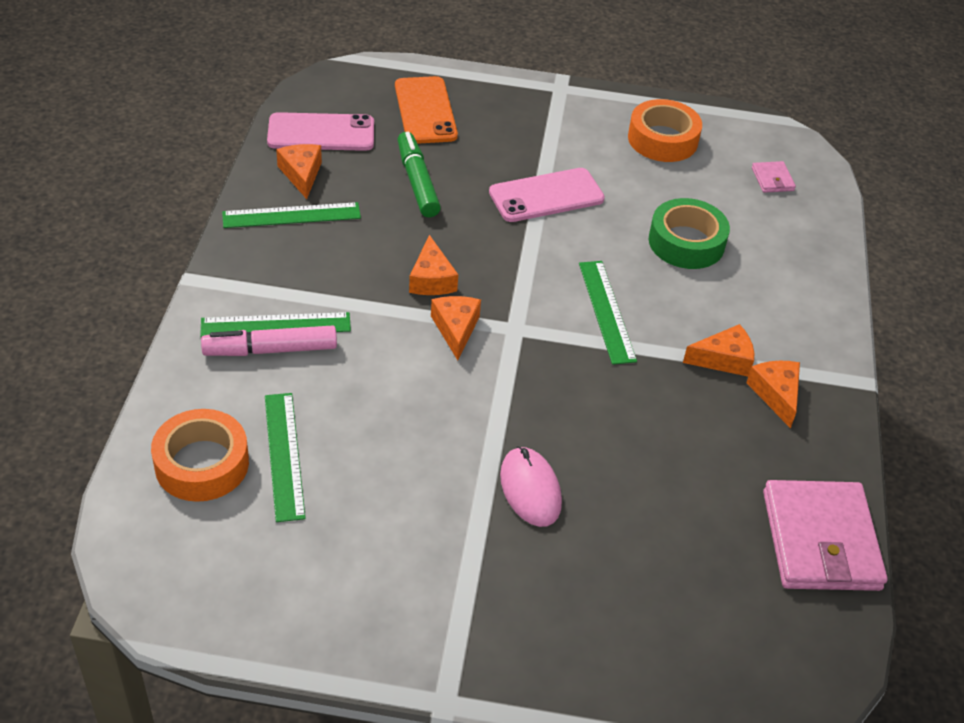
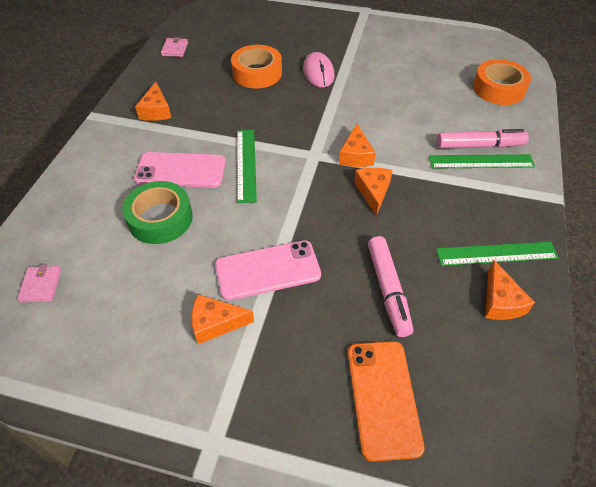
camera: 170 degrees left, 5 degrees up
(284, 455) = (454, 91): green ruler -> none
(321, 133) = (495, 361): pink phone -> pink phone (181, 170)
(417, 182) = (388, 290): green marker -> pink marker
(662, 139) = (124, 344): orange tape -> orange tape (257, 73)
(724, 359) = (178, 131): orange cheese -> orange cheese (215, 323)
(820, 540) = (175, 49): pink wallet -> pink wallet, size x0.43

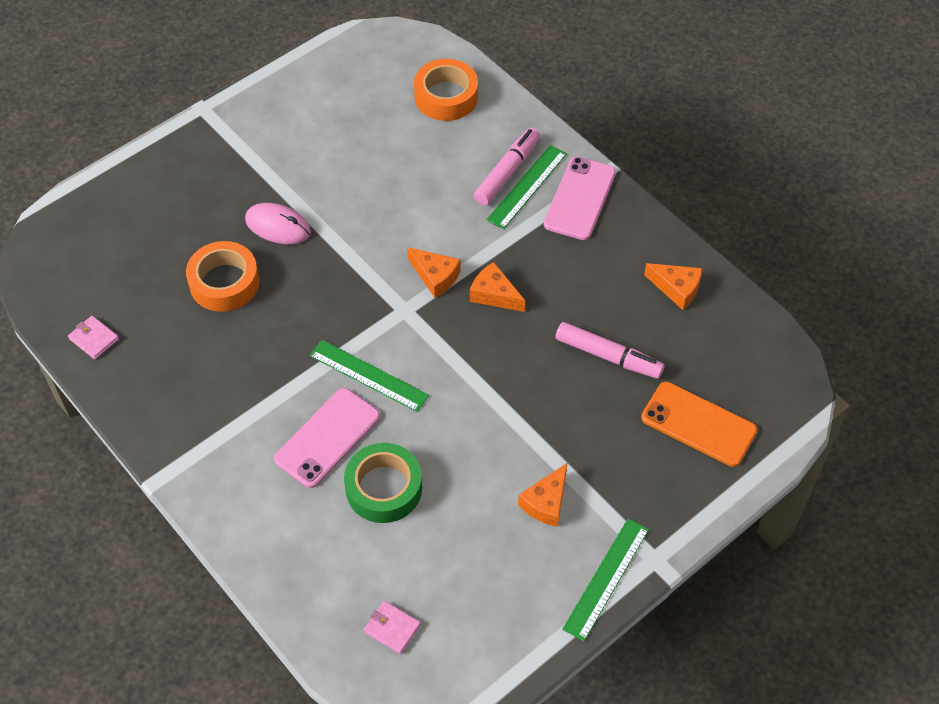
camera: 55 degrees left, 5 degrees up
(156, 111) = (203, 415): orange cheese -> none
(267, 270) = (519, 432): pink phone -> pink phone (579, 198)
(496, 254) = (632, 256): green ruler -> green ruler (606, 578)

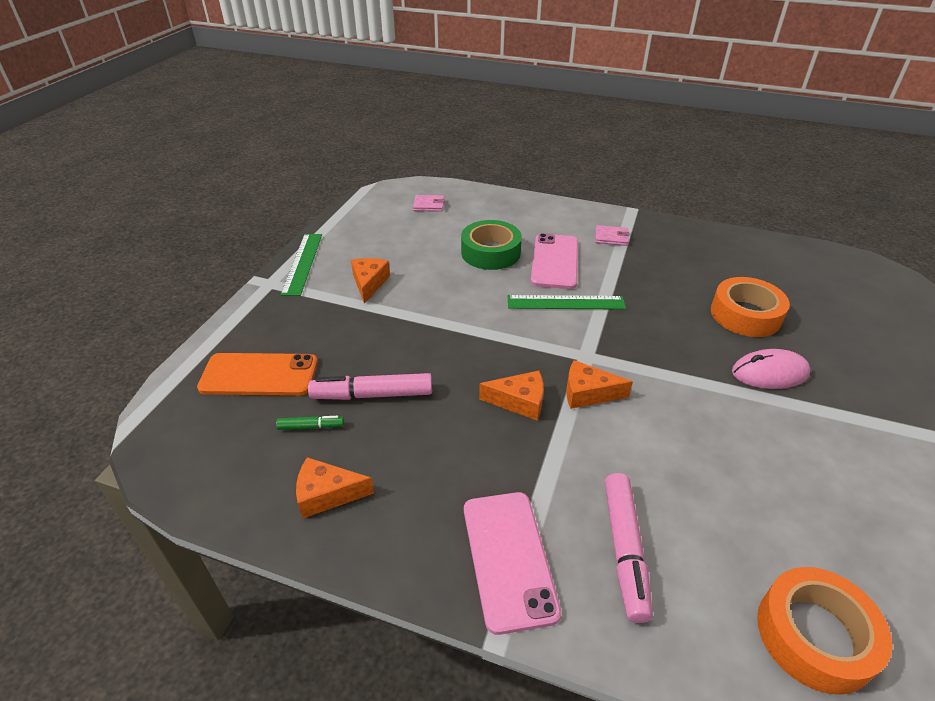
camera: 150 degrees right, 15 degrees down
(94, 339) = (772, 251): pink wallet -> pink wallet (611, 237)
(527, 187) = (584, 541): green ruler -> none
(670, 349) = (311, 427): none -> green marker

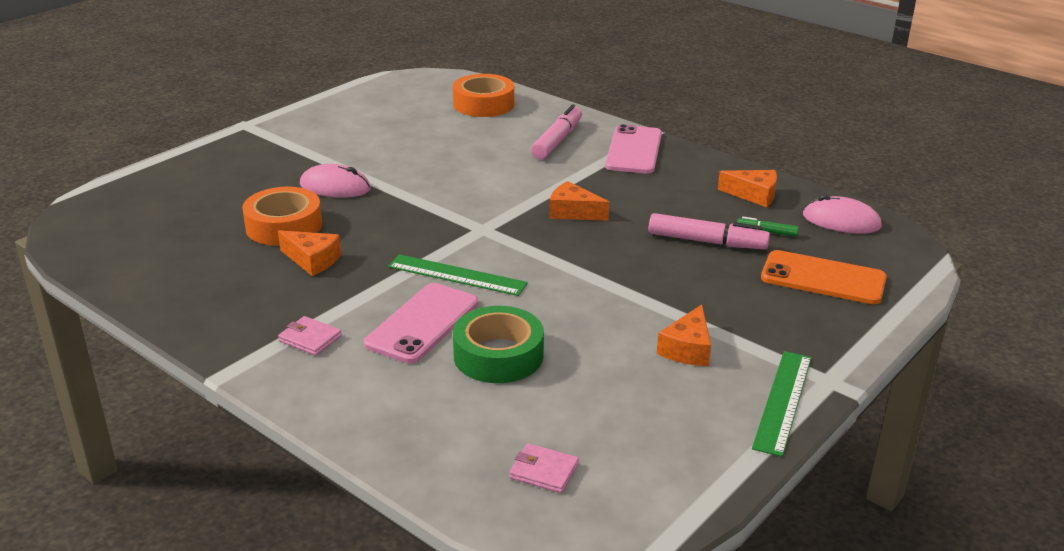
camera: 160 degrees left, 10 degrees down
(222, 471) = (841, 221): none -> pink mouse
(588, 393) = (508, 205): orange cheese -> orange cheese (312, 260)

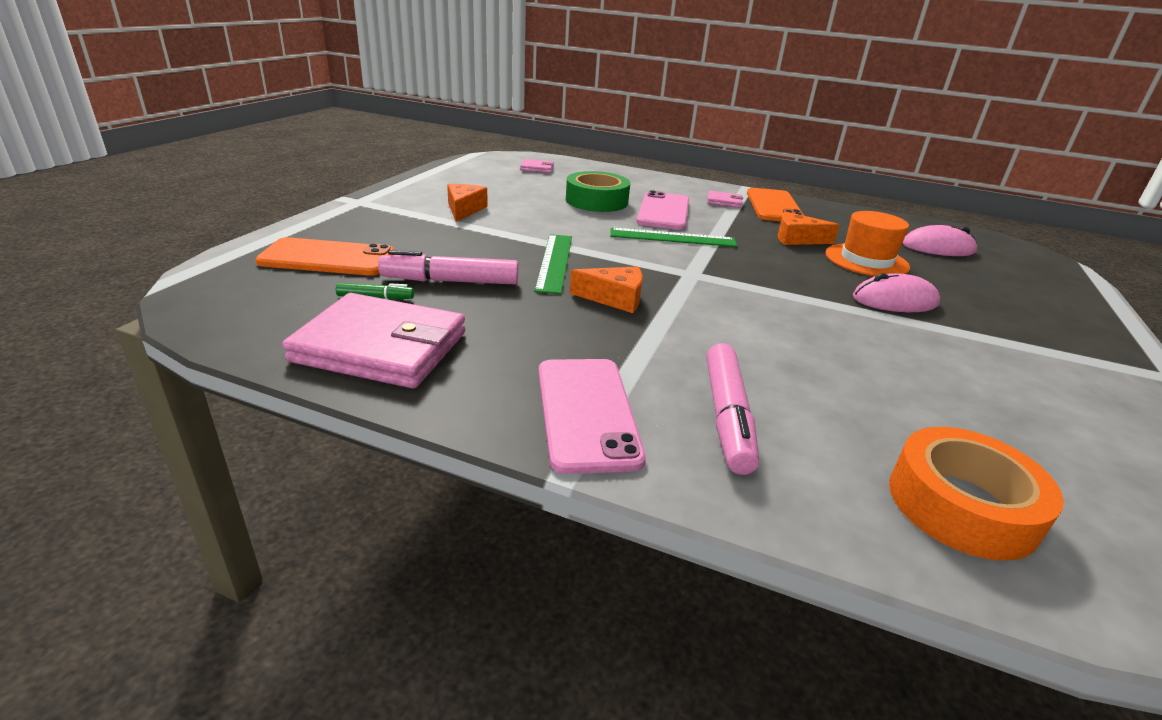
camera: 160 degrees right, 0 degrees up
(249, 322) = (774, 206): none -> orange phone
(284, 226) = (866, 260): orange tape -> orange hat
(754, 195) = (380, 347): orange cheese -> pink wallet
(783, 401) = (396, 192): green ruler -> green ruler (554, 262)
(841, 221) = (264, 321): pink mouse -> pink mouse (938, 248)

